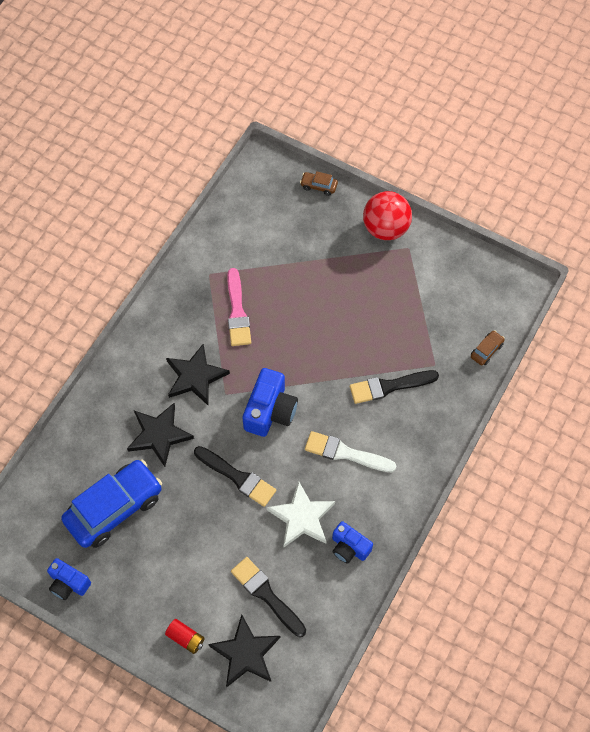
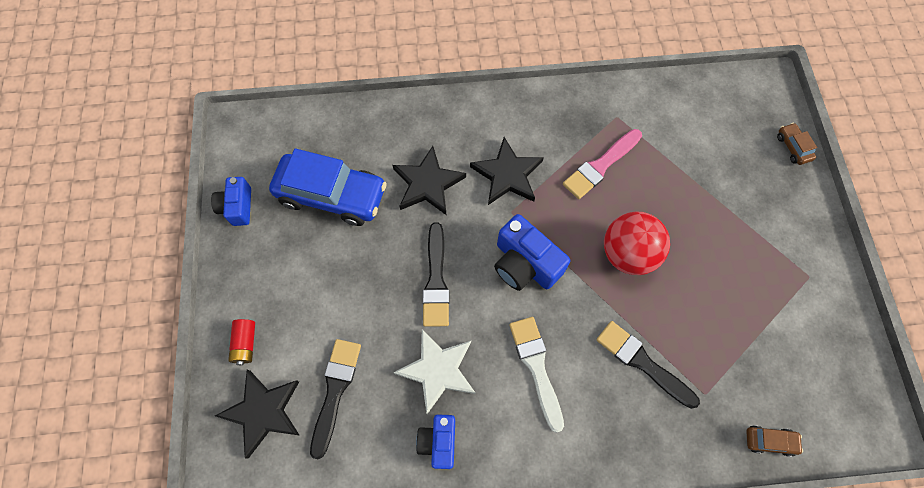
camera: 55 degrees right, 5 degrees up
(270, 411) = (525, 264): blue camera -> blue camera turned 60 degrees clockwise
(385, 228) = (808, 239): red ball -> red ball (628, 253)

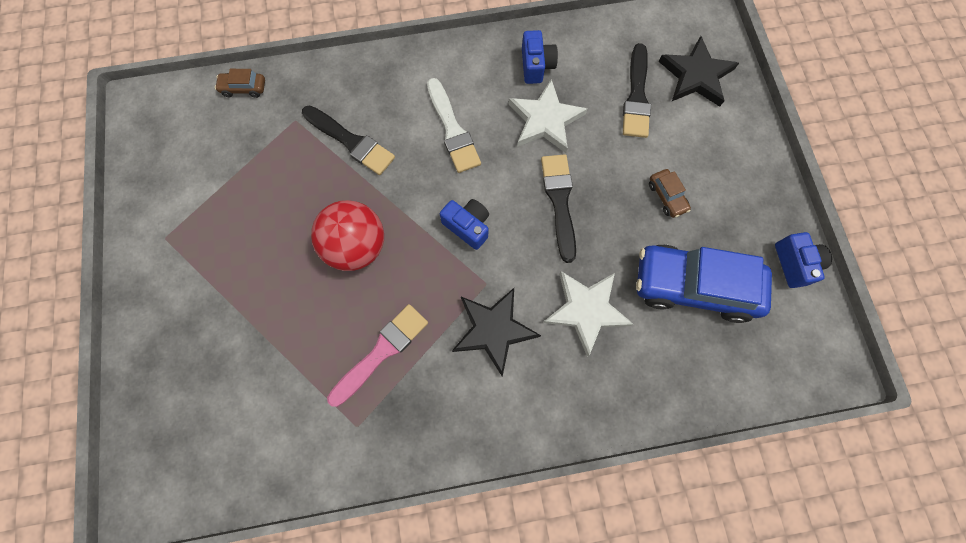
camera: 175 degrees right, 5 degrees up
(245, 343) = (732, 128): red battery -> none
(428, 183) = (586, 310): black star -> white star
(525, 264) = (468, 226): blue camera -> blue camera, size x0.64
(793, 147) = (137, 399): brown car -> brown car (666, 196)

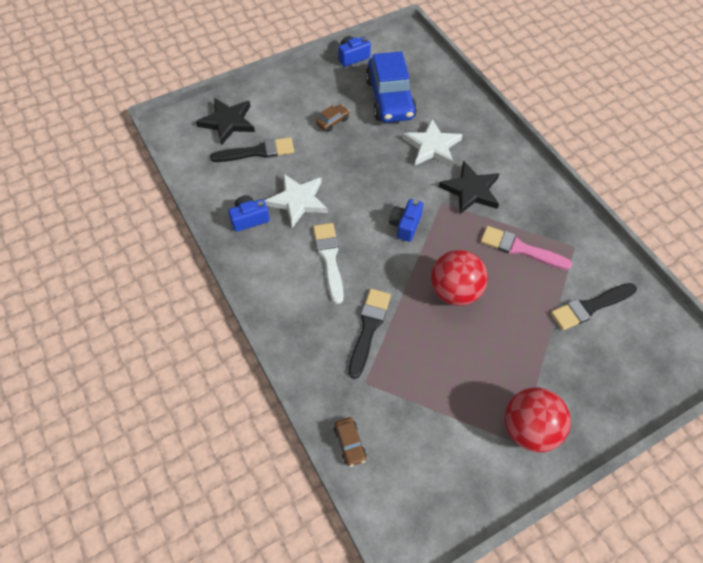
camera: 110 degrees left, 15 degrees down
(172, 253) = (529, 429): none -> red ball
(452, 130) = (329, 258): white brush -> white brush turned 60 degrees counterclockwise
(559, 202) = (362, 177): black brush -> black brush (590, 307)

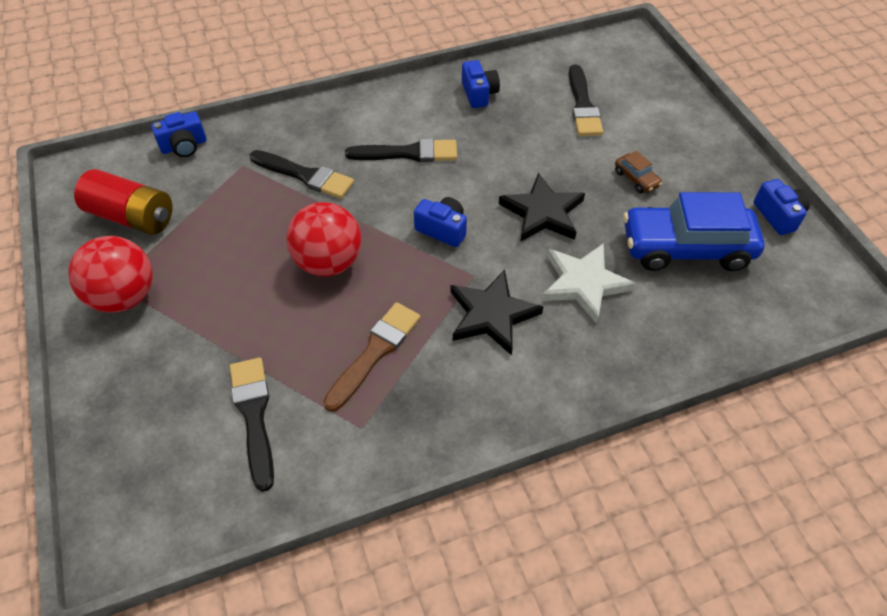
camera: 100 degrees right, 5 degrees down
(228, 122) = (634, 83): black star -> black star (542, 212)
(297, 201) = (499, 134): white star -> none
(329, 258) = (408, 153): white brush -> black brush
(349, 443) = (184, 146): brown car -> blue camera
(446, 457) = (132, 217): none -> red battery
(520, 249) = (375, 352): pink brush -> brown brush

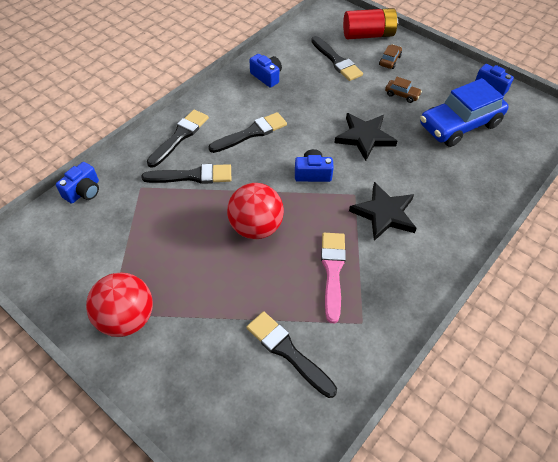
camera: 30 degrees left, 0 degrees up
(132, 217) = (84, 259): red battery -> red battery (368, 35)
(325, 126) = (179, 136): none -> black brush
(375, 352) = (332, 271): brown brush -> pink brush
(584, 283) = (421, 170): white star -> none
(655, 130) = (390, 61): none -> brown car

